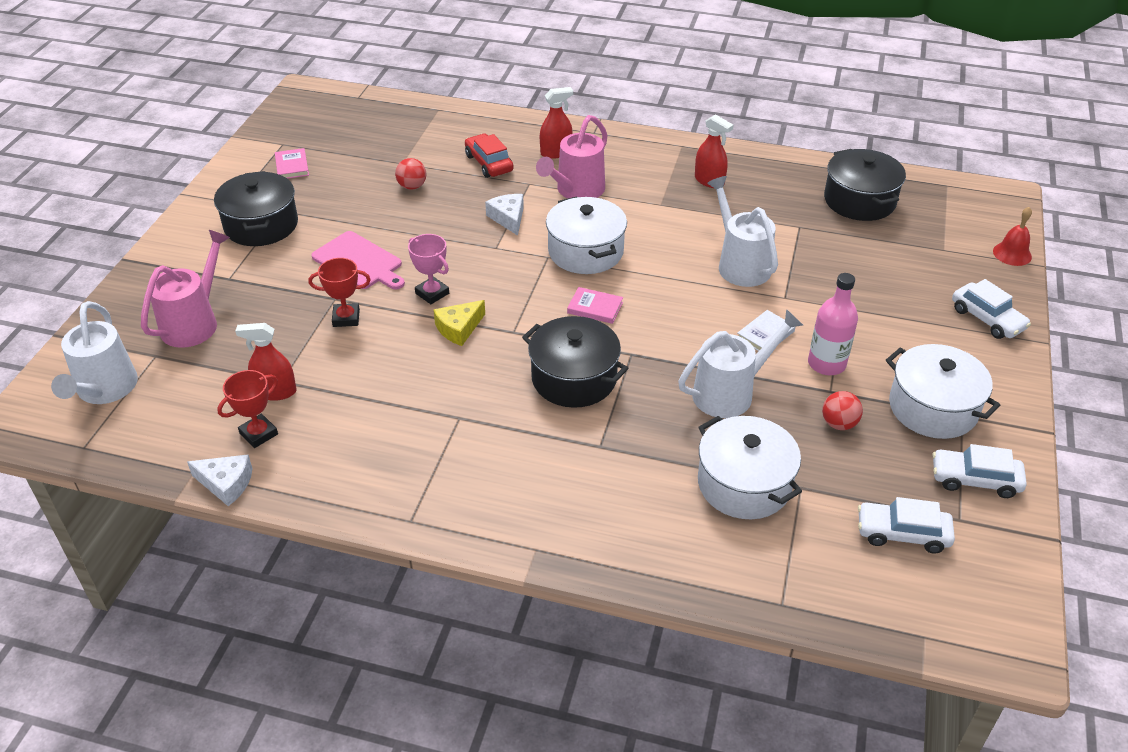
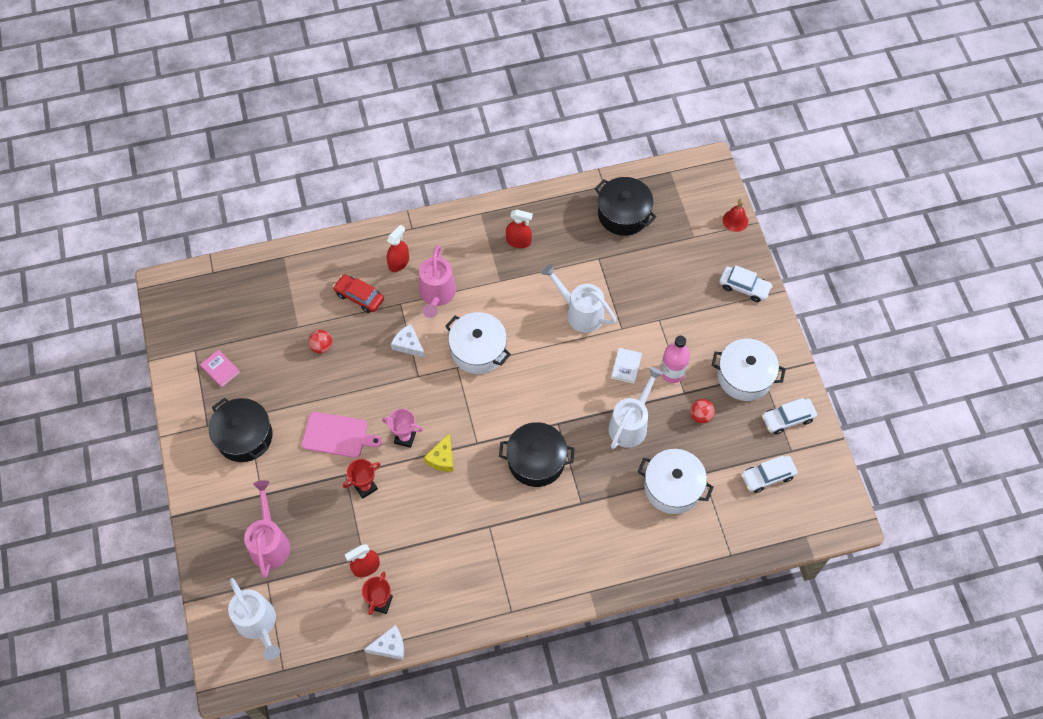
camera: 30 degrees left, 20 degrees up
(595, 308) = (514, 397): pink book -> none

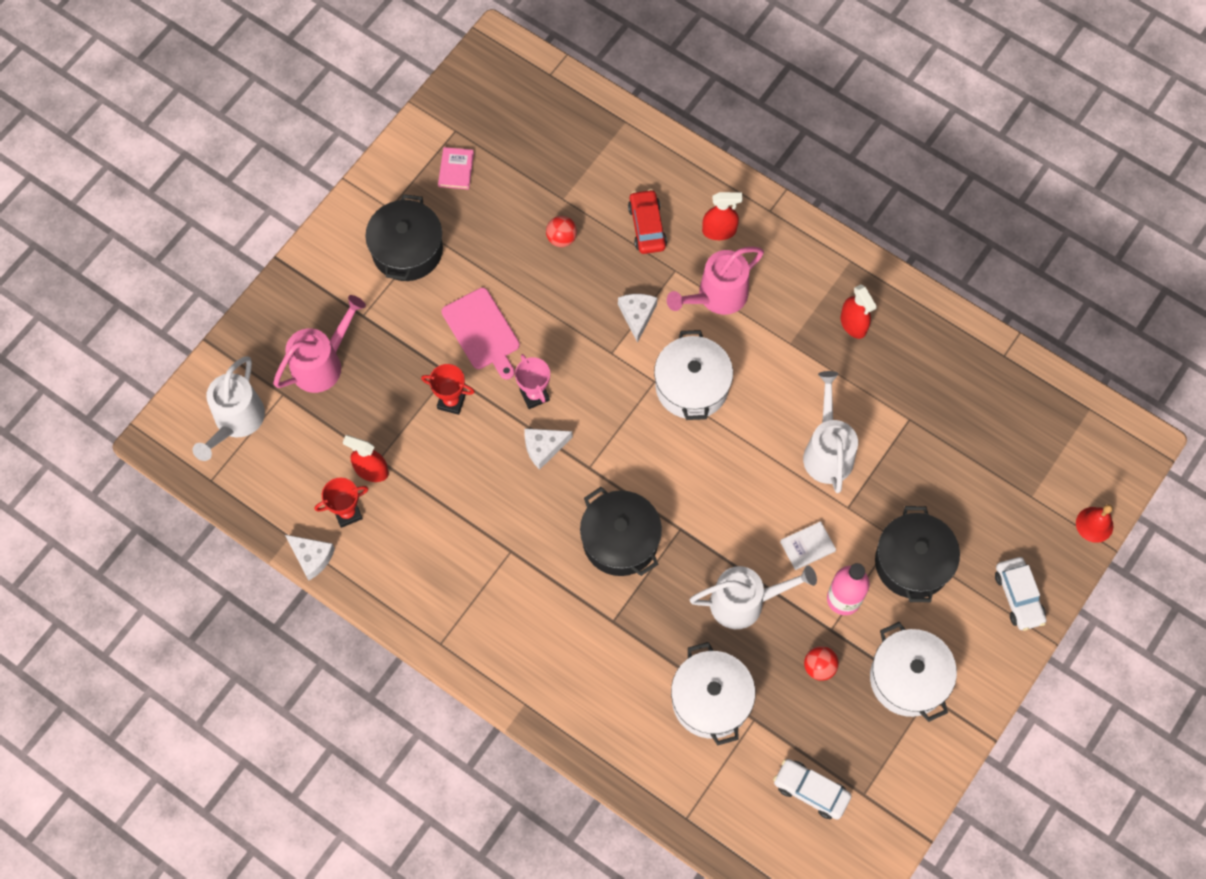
camera: 50 degrees right, 5 degrees up
(442, 458) = (544, 447): yellow cheese -> white cheese
(623, 214) = (988, 402): black pot -> black pot (912, 562)
(787, 418) = (899, 762): white car -> none

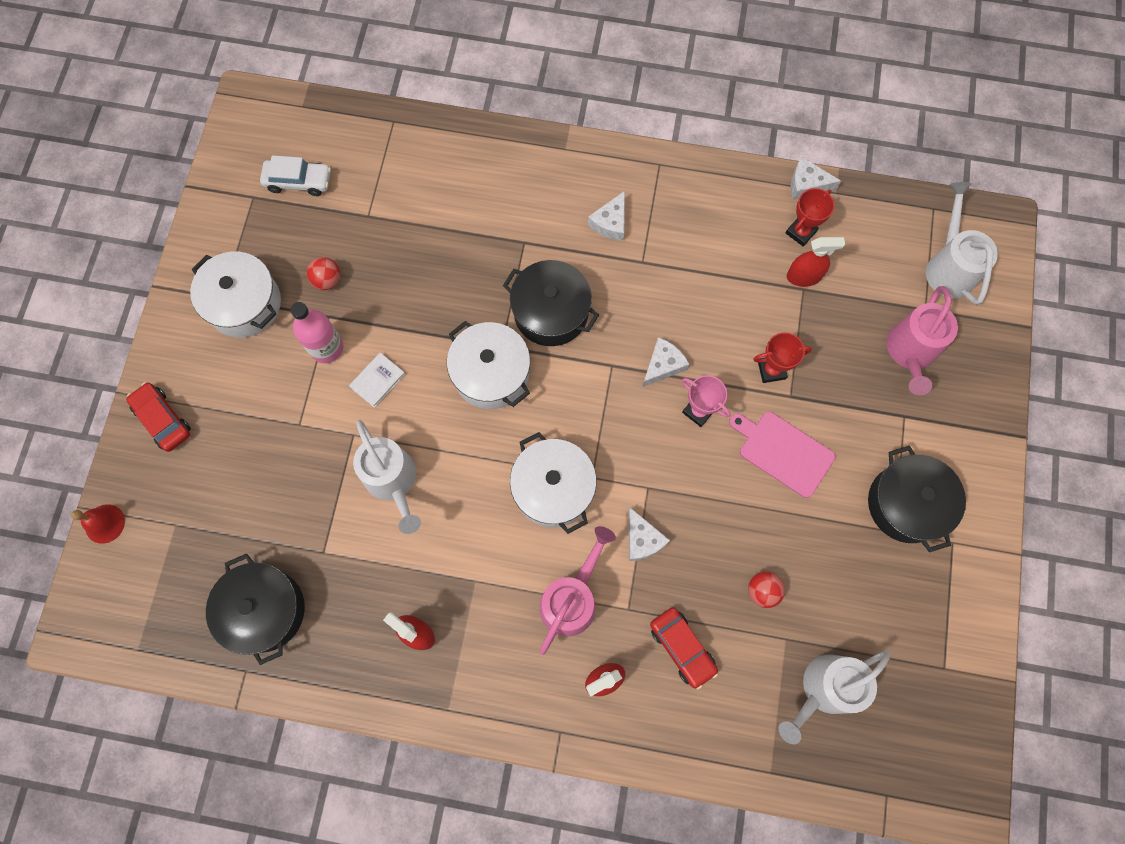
camera: 155 degrees right, 5 degrees up
(456, 169) = (915, 620): pink book -> none
(520, 603) = (610, 223): none -> white cheese
(711, 700) = (411, 215): white pot -> white pot (491, 373)
(745, 602) = (415, 307): white watering can -> white watering can (823, 690)
(912, 562) = (273, 408): black pot -> black pot (264, 610)
(1018, 596) = (163, 420): white car -> red car

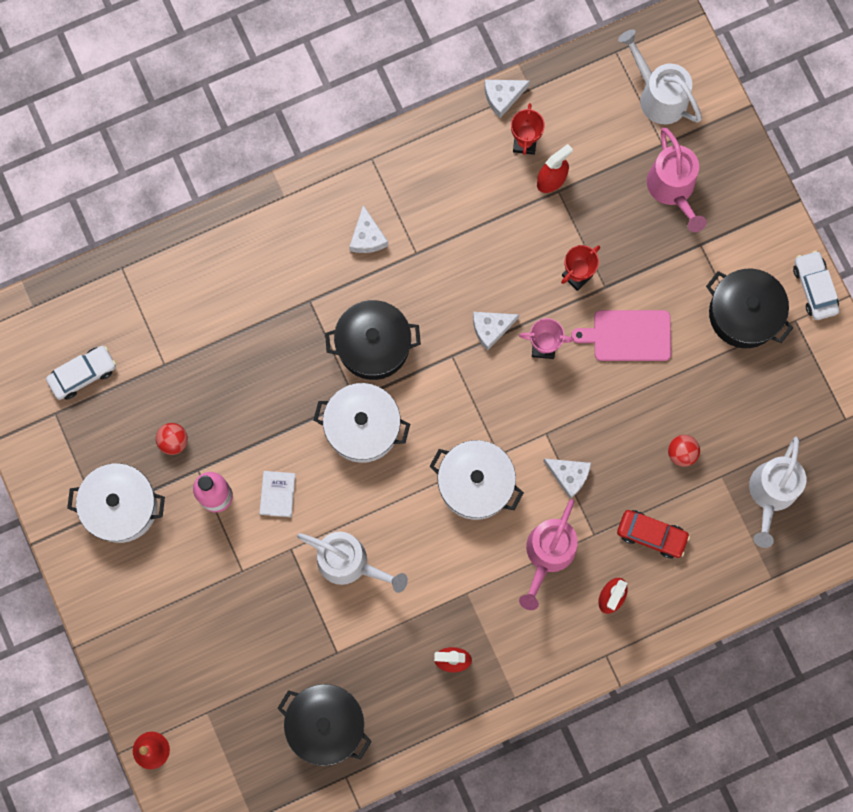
camera: 35 degrees left, 5 degrees up
(163, 420) = (131, 642): red car -> none
(572, 598) = (547, 555): pink watering can -> pink watering can turned 150 degrees counterclockwise
(663, 365) = (491, 328): white cheese -> white cheese turned 120 degrees counterclockwise
(990, 525) = (814, 288): none -> white car

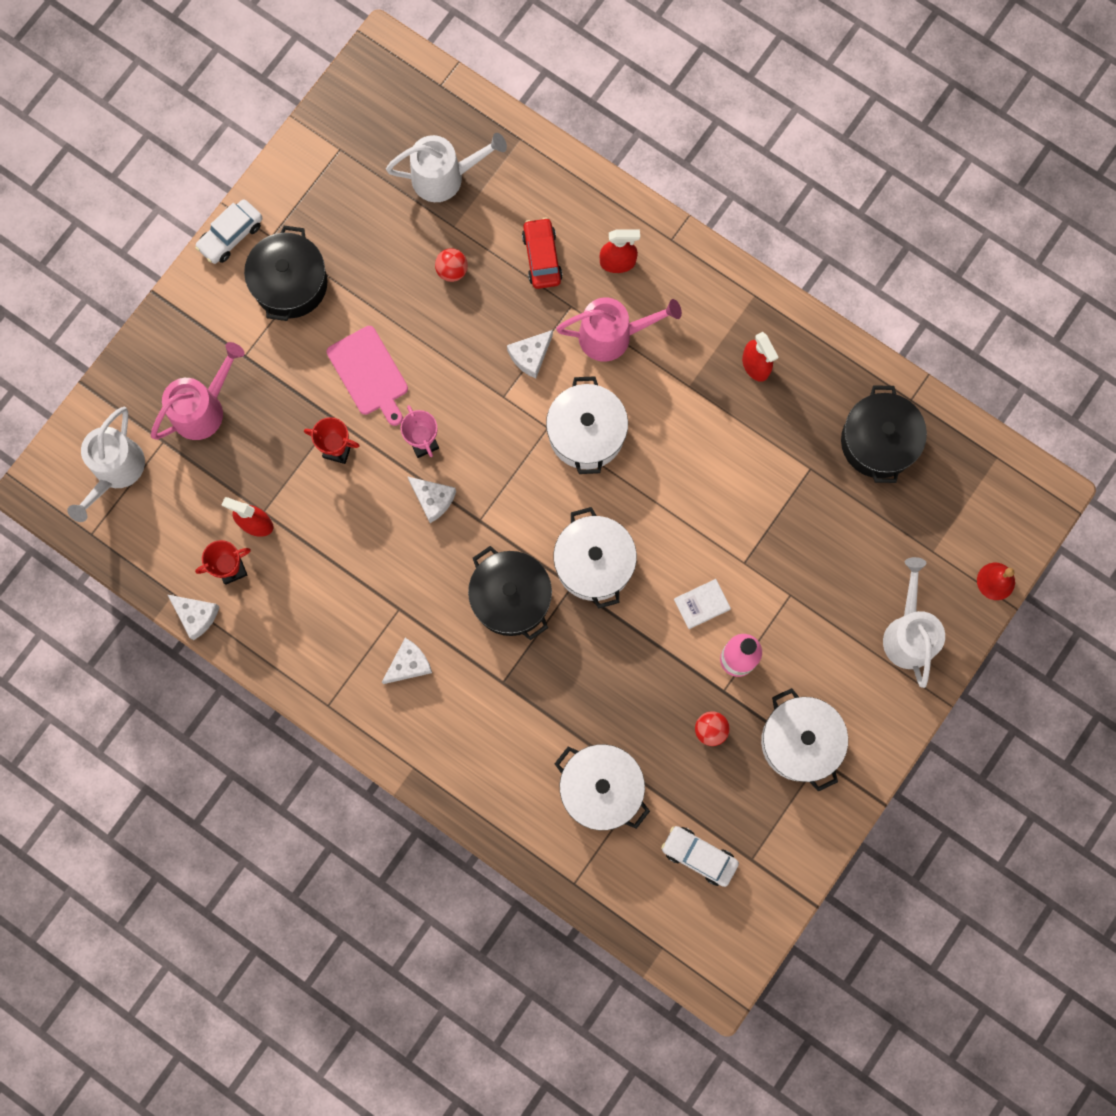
camera: 120 degrees left, 0 degrees up
(180, 329) = (601, 789): none -> white pot
(350, 563) = (724, 502): white watering can -> white watering can (908, 633)
(569, 476) = (530, 356): white cheese -> white cheese turned 135 degrees counterclockwise

